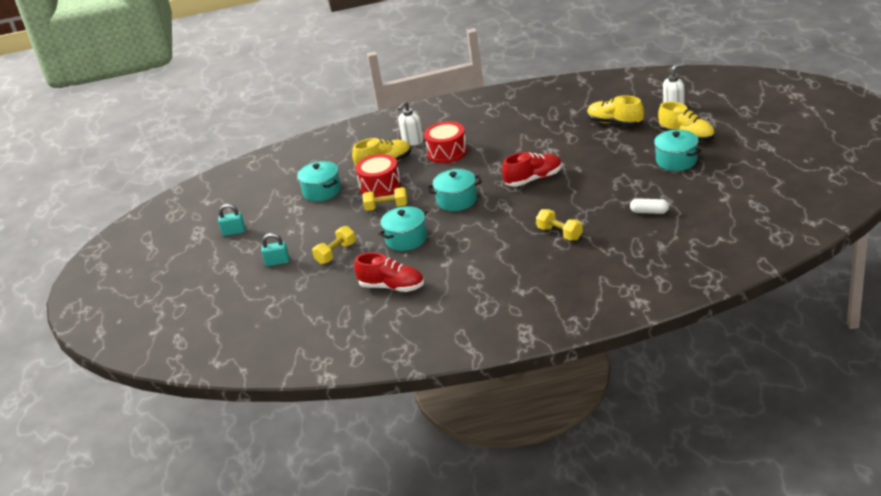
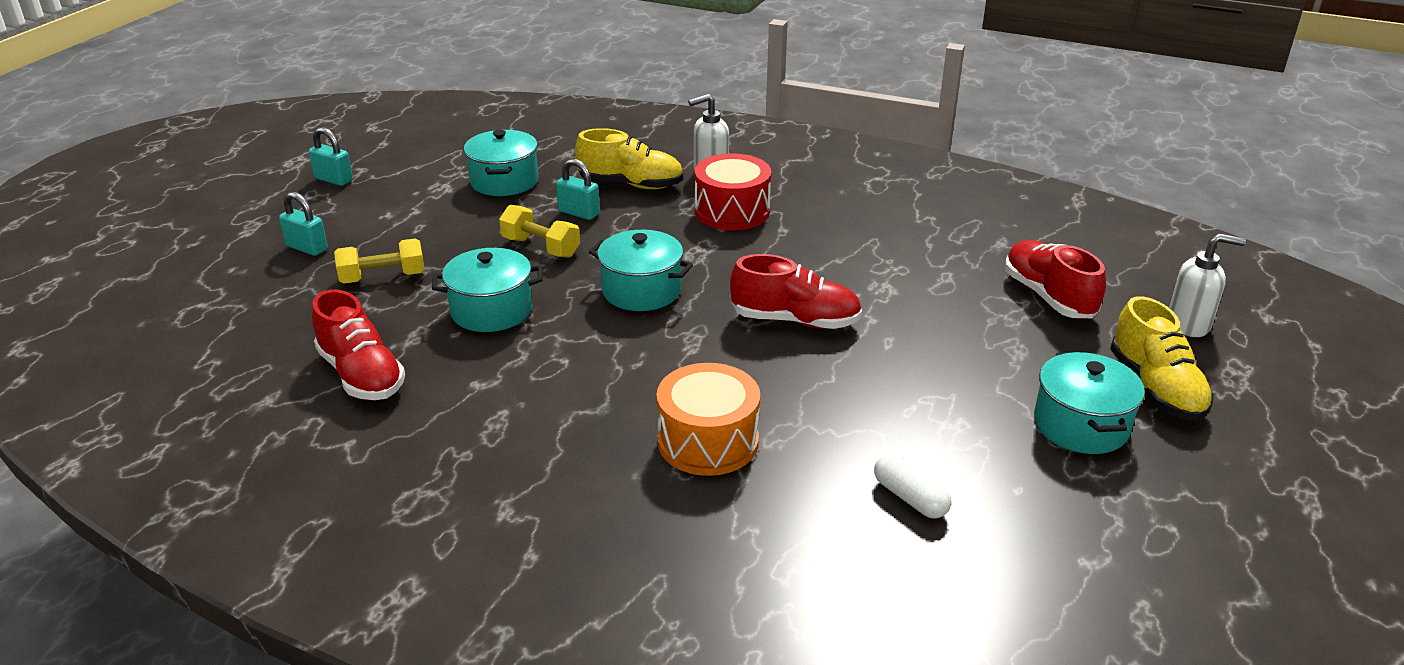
camera: 30 degrees right, 0 degrees up
(380, 186) = (579, 213): red drum -> turquoise padlock
(560, 233) = (708, 441): yellow dumbbell -> orange drum
(615, 123) = (1048, 296): yellow shoe -> red shoe

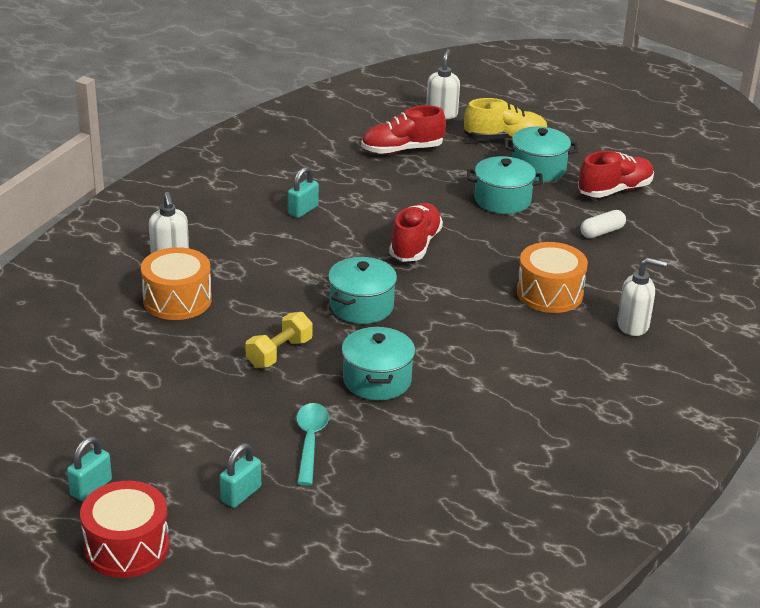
camera: 85 degrees left, 0 degrees up
(361, 375) = (461, 445): red shoe -> red shoe (615, 190)
(383, 277) = (310, 441): yellow dumbbell -> turquoise spoon
(504, 181) = (142, 372): turquoise pot -> turquoise pot (502, 200)
(579, 213) = (222, 330): turquoise padlock -> turquoise padlock (303, 210)
(631, 184) = (177, 300): yellow shoe -> orange drum
(637, 530) = (633, 326): none -> white soap dispenser
(732, 211) = (245, 254): red drum -> red drum (127, 547)

